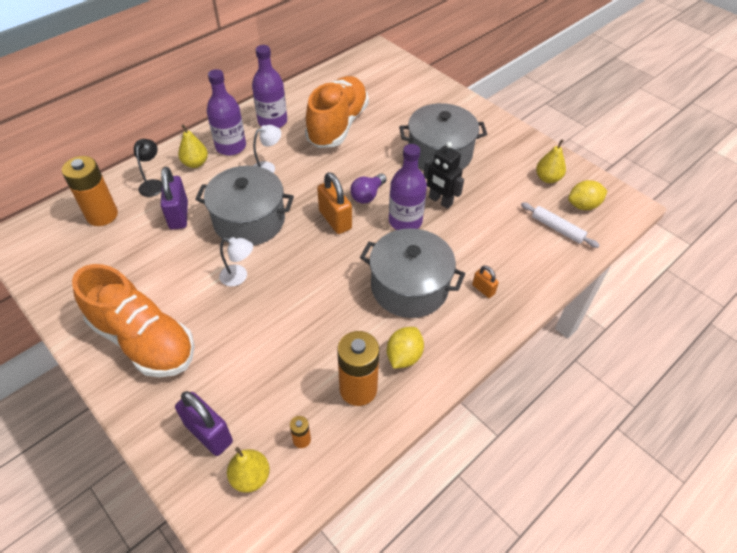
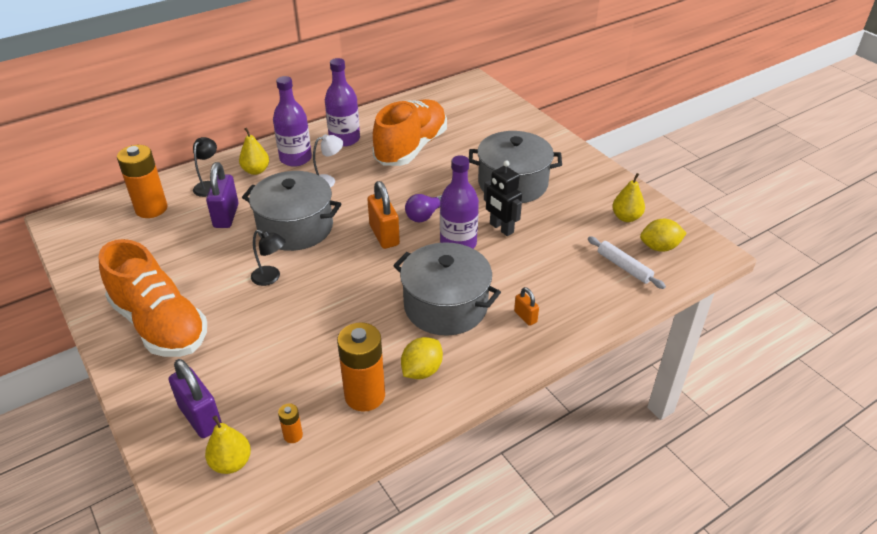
camera: 10 degrees right, 10 degrees down
(239, 277) = (271, 278): white lamp -> black lamp

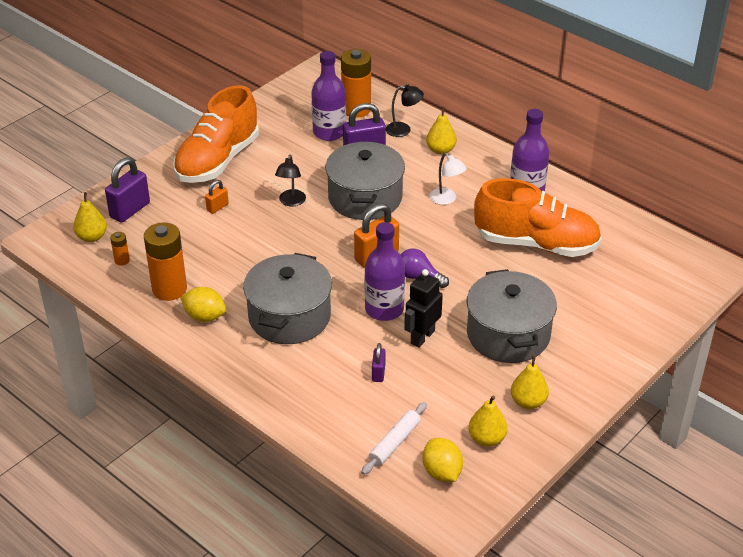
camera: 75 degrees right, 0 degrees up
(295, 158) = (473, 169): purple bottle -> purple bottle (329, 132)
(525, 317) = (292, 373): orange padlock -> orange padlock (217, 207)
(538, 261) = (378, 373): none -> purple padlock
(590, 189) = (528, 402): none -> yellow pear

